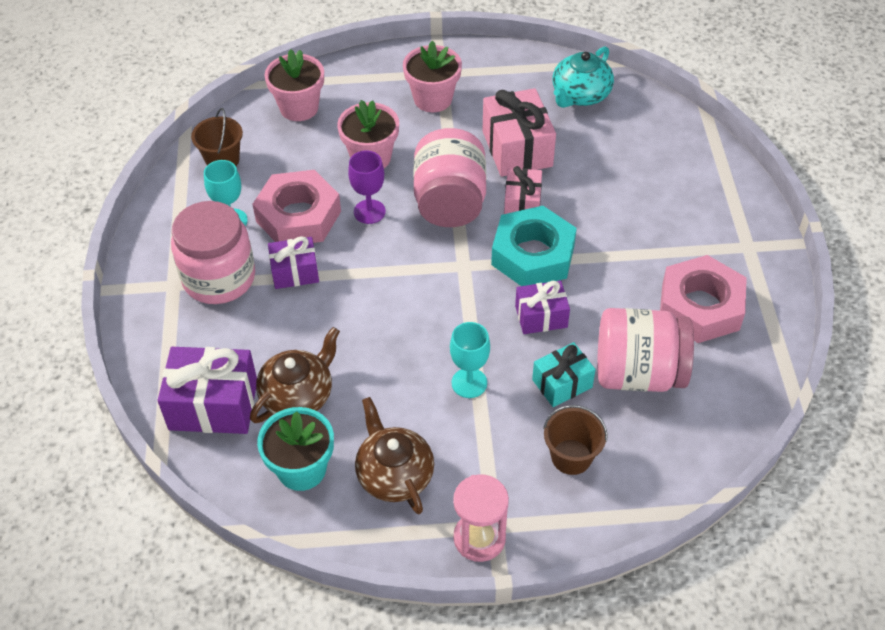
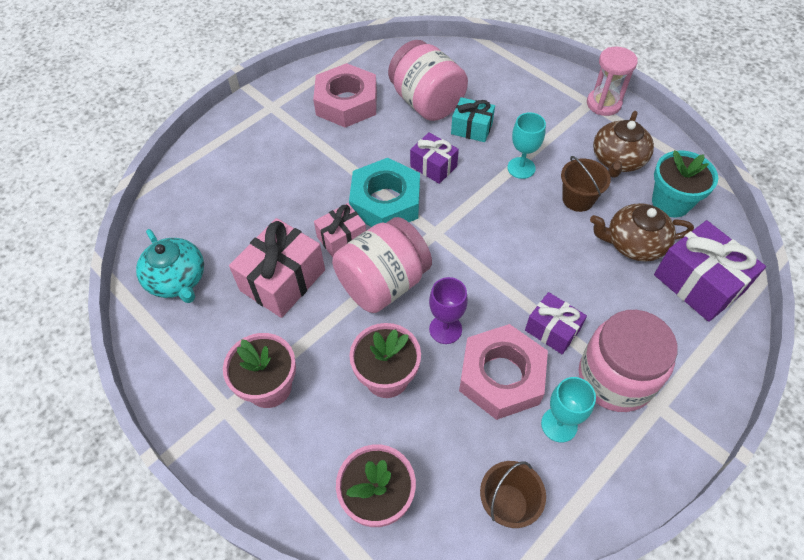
camera: 130 degrees left, 5 degrees up
(571, 457) = (513, 98): brown bucket -> brown bucket (578, 199)
(580, 95) = (177, 279): turquoise teapot -> turquoise teapot turned 60 degrees clockwise

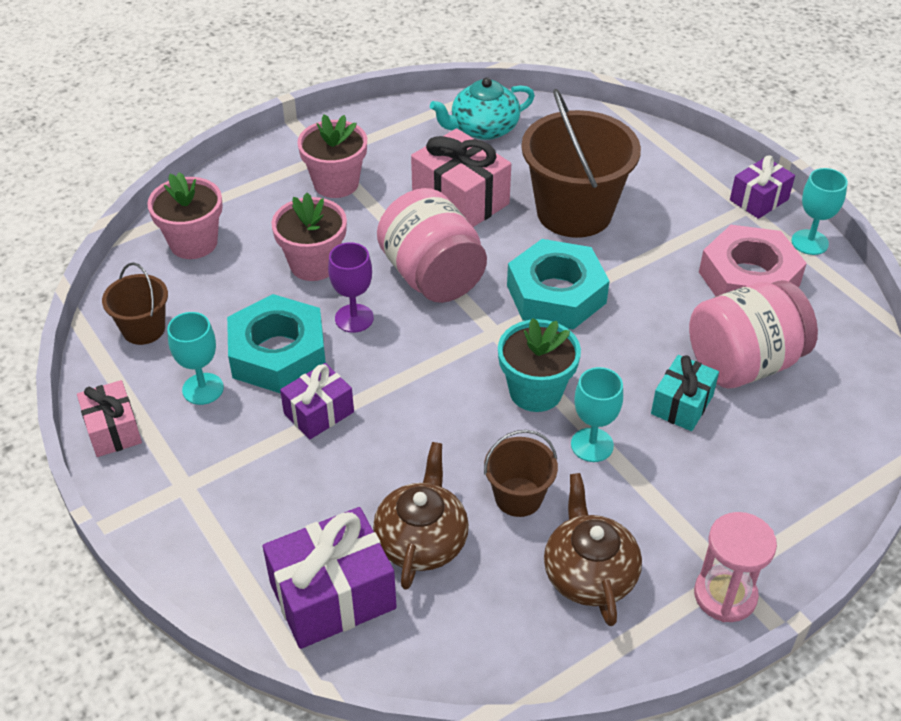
camera: 100 degrees right, 10 degrees down
(289, 201) = (574, 212): none -> brown bucket
(304, 75) = (809, 242): none -> turquoise goblet
(342, 238) = (507, 250): pink gift -> pink gift (113, 430)
(433, 166) = (611, 349): purple gift -> purple gift (759, 200)
(501, 376) = (278, 353): pink nut -> turquoise nut
(615, 378) = (234, 455): pink jar -> none
(617, 160) = (589, 573): brown teapot -> brown teapot turned 45 degrees clockwise
(671, 202) = (486, 616): turquoise flower pot -> turquoise flower pot (535, 391)

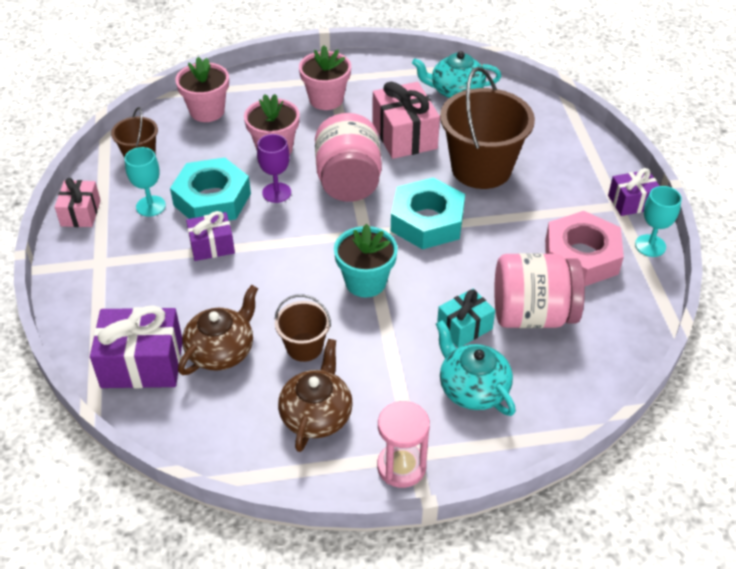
camera: 25 degrees right, 0 degrees up
(592, 445) = (379, 331): turquoise goblet -> none
(738, 472) = (472, 388): none -> turquoise teapot

